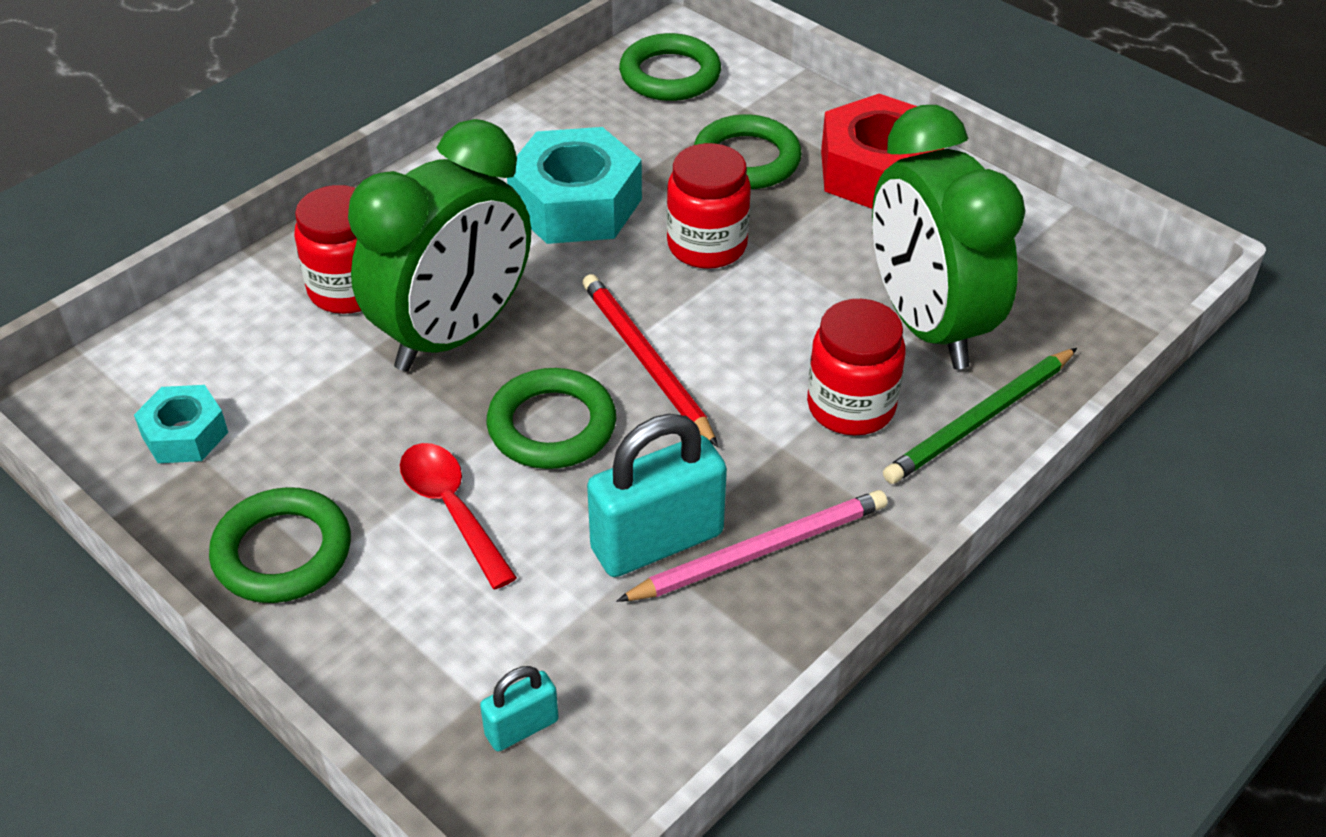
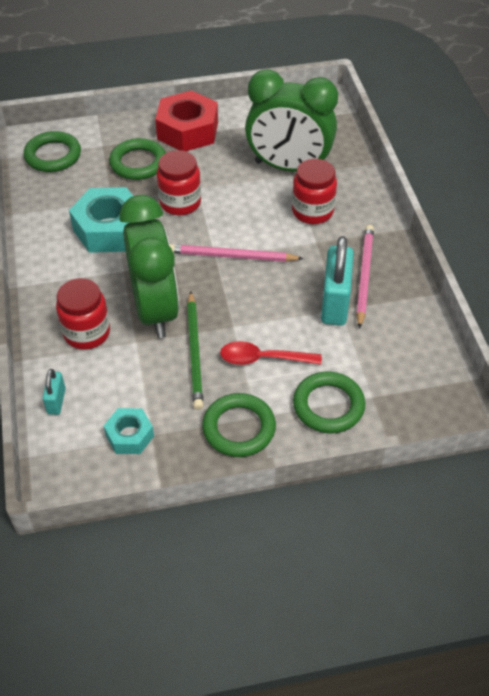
camera: 55 degrees left, 5 degrees up
(521, 727) = (397, 389): turquoise padlock -> turquoise padlock (56, 401)
(552, 426) = (242, 304): green ring -> green ring (328, 405)
(646, 361) = (232, 256): red pencil -> pink pencil
(981, 419) = (350, 181): green pencil -> green pencil (195, 352)

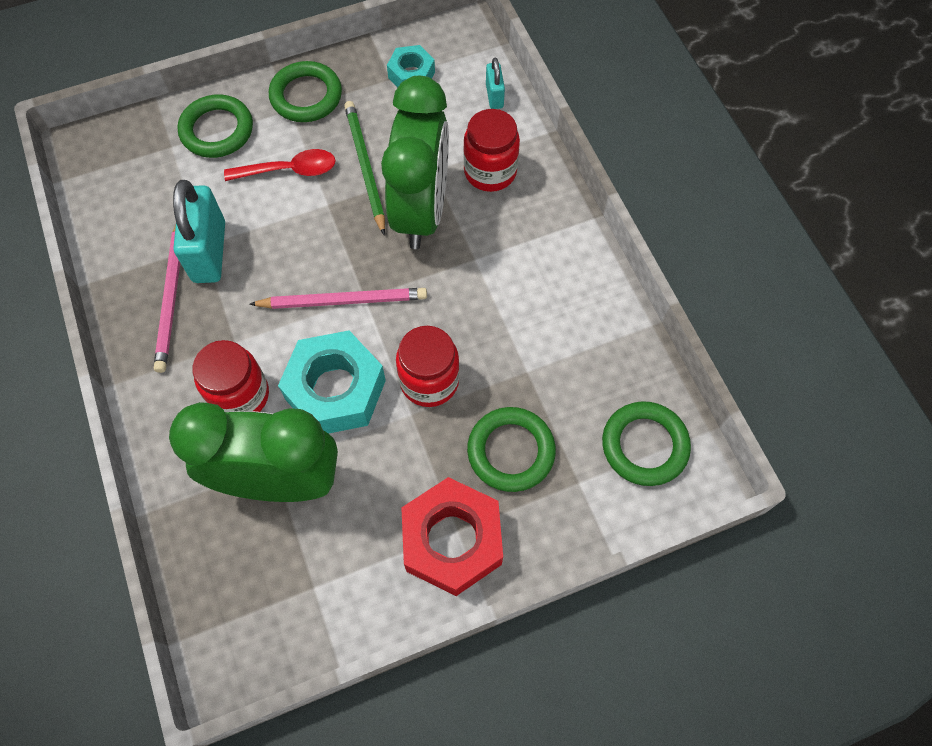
camera: 170 degrees right, 15 degrees up
(109, 229) = (513, 319): turquoise nut -> turquoise nut (335, 390)
(155, 310) = (421, 211): green clock -> green clock turned 150 degrees counterclockwise

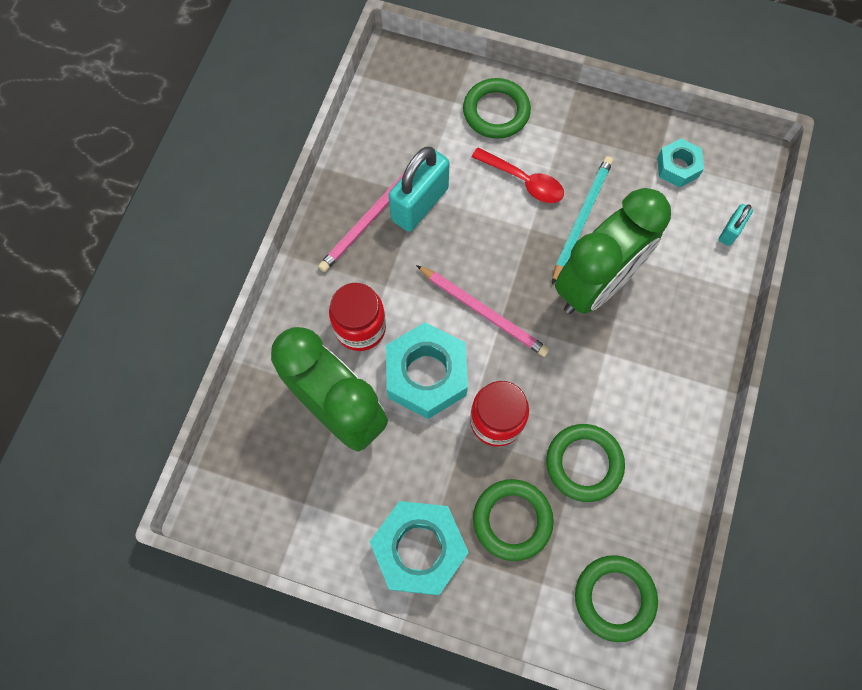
camera: 40 degrees right, 5 degrees up
(306, 96) = (582, 129): green ring -> green ring (584, 463)
(365, 167) = (581, 219): green pencil -> turquoise pencil
(452, 540) = (419, 549): red nut -> turquoise nut
(490, 172) = (675, 292): red jar -> none

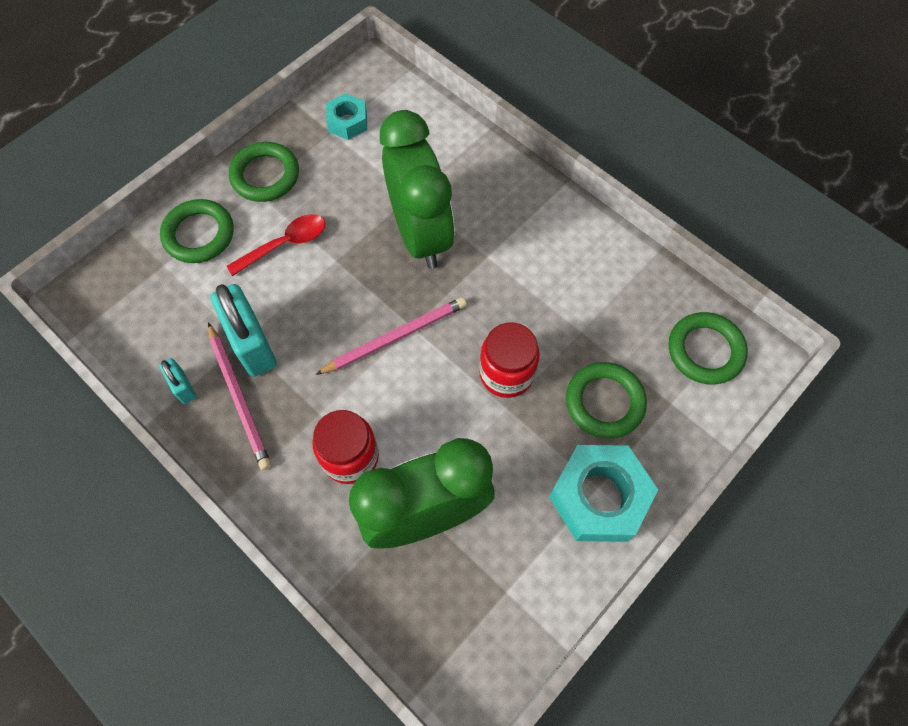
camera: 65 degrees left, 5 degrees down
(426, 375) = (431, 416): turquoise nut -> none
(581, 219) = (351, 216): turquoise pencil -> none
(584, 463) = (578, 320): green ring -> green ring (265, 175)
(730, 231) = (428, 114): turquoise padlock -> turquoise padlock (183, 387)

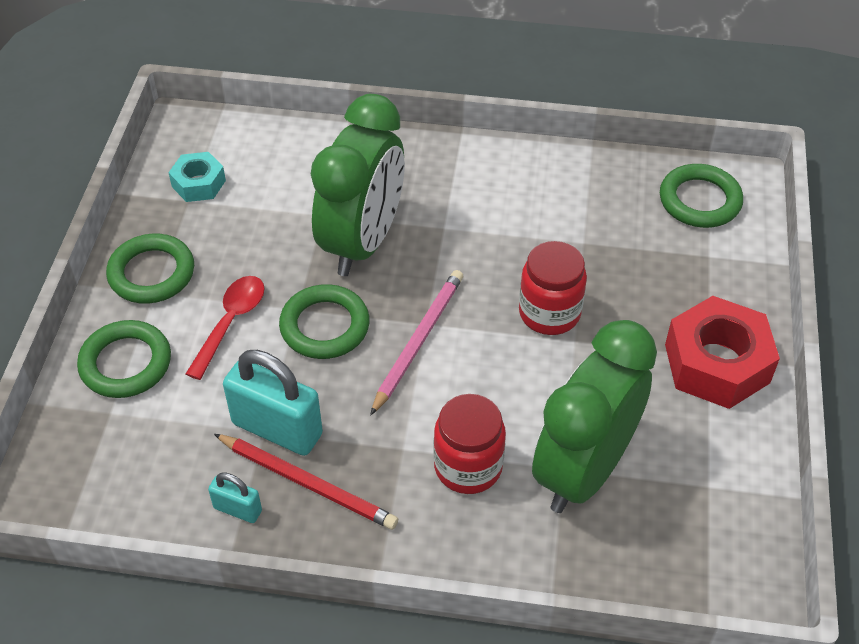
camera: 35 degrees left, 15 degrees down
(239, 397) = (307, 483): pink pencil -> red pencil
(420, 234) = (363, 242): green clock -> green clock turned 75 degrees clockwise
(598, 497) = (717, 363): turquoise nut -> red nut
(604, 402) = (654, 287): green ring -> green ring (325, 326)

